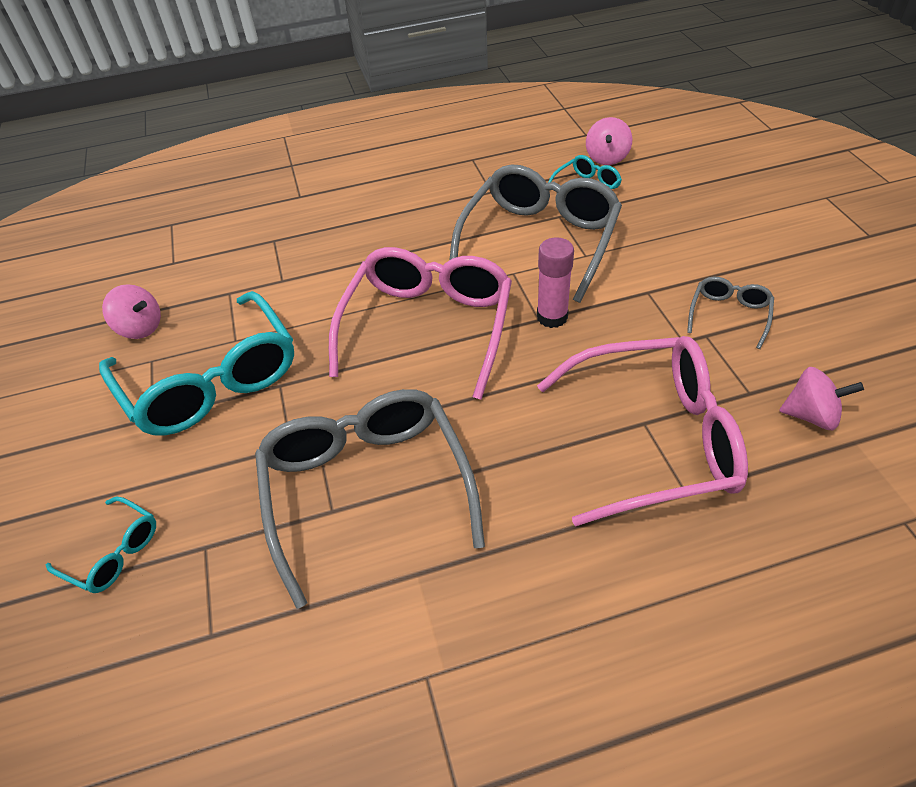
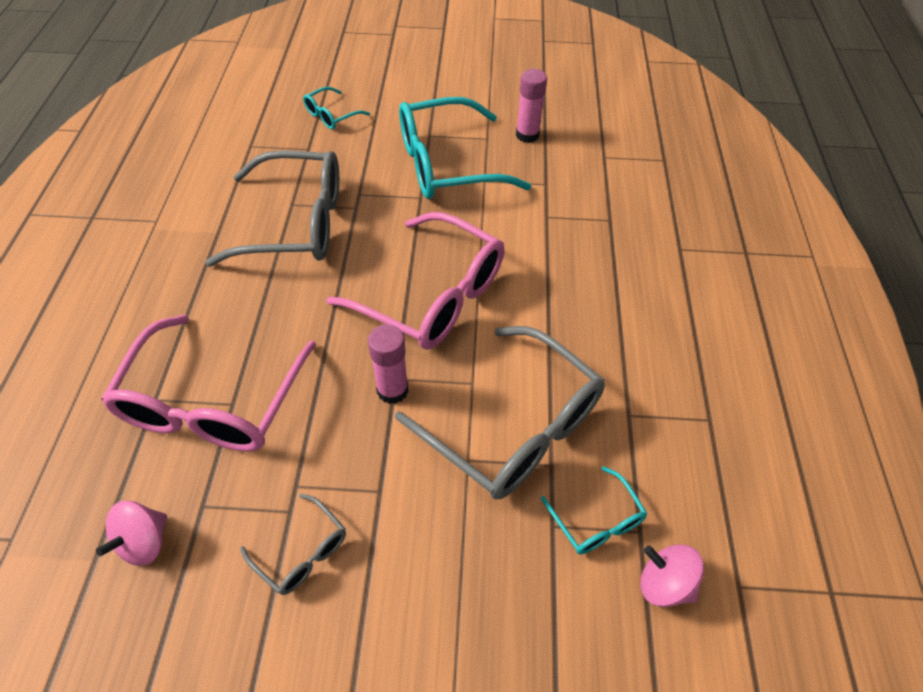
camera: 105 degrees right, 5 degrees up
(140, 328) = (527, 135): pink spinning top -> pink glue stick

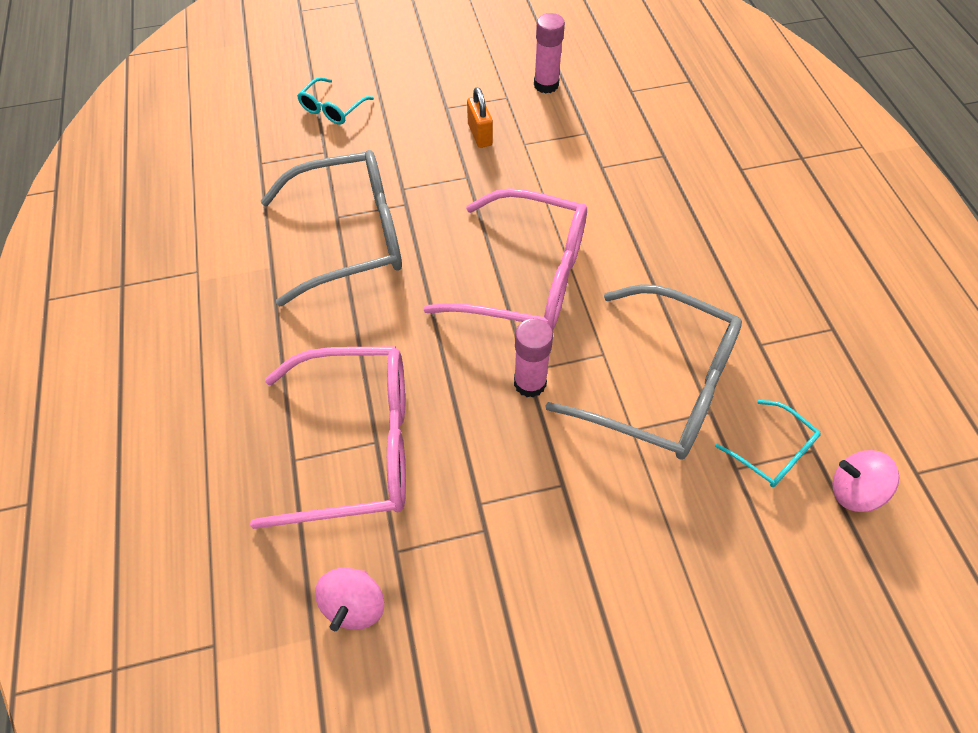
camera: 15 degrees left, 5 degrees up
(213, 401) = (355, 444): pink glasses -> pink glasses turned 90 degrees counterclockwise
(301, 551) = (514, 565): grey glasses -> none
(448, 164) = (480, 135): turquoise glasses -> orange padlock

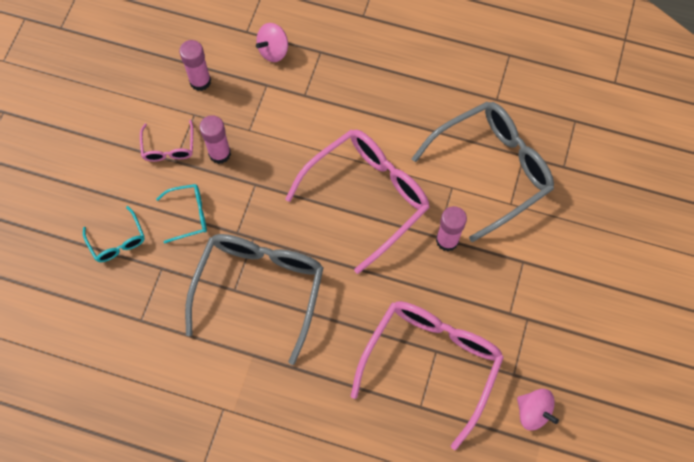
camera: 60 degrees left, 10 degrees up
(457, 97) = (168, 147): none -> pink glasses
(480, 135) = (220, 153): orange padlock -> pink glue stick
(772, 451) = (564, 141): turquoise glasses -> turquoise glasses (188, 215)
(853, 490) = (607, 119): pink spinning top -> pink spinning top (273, 50)

